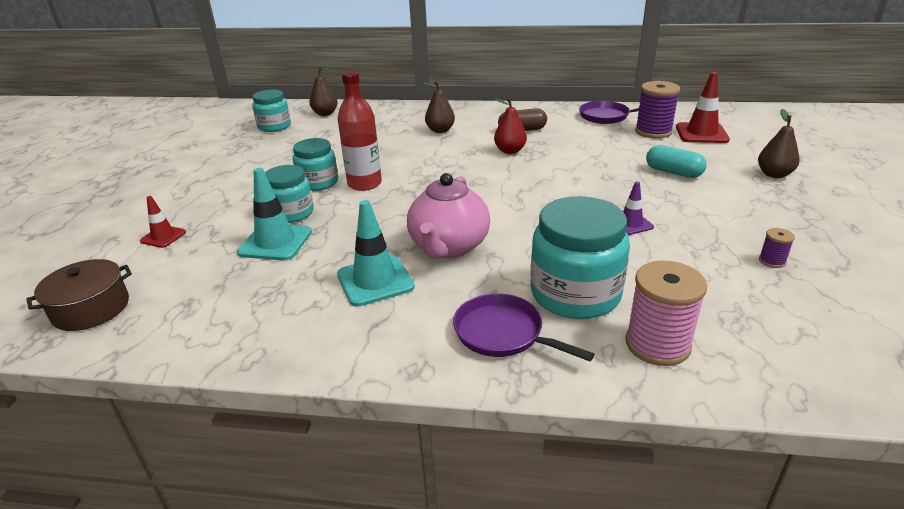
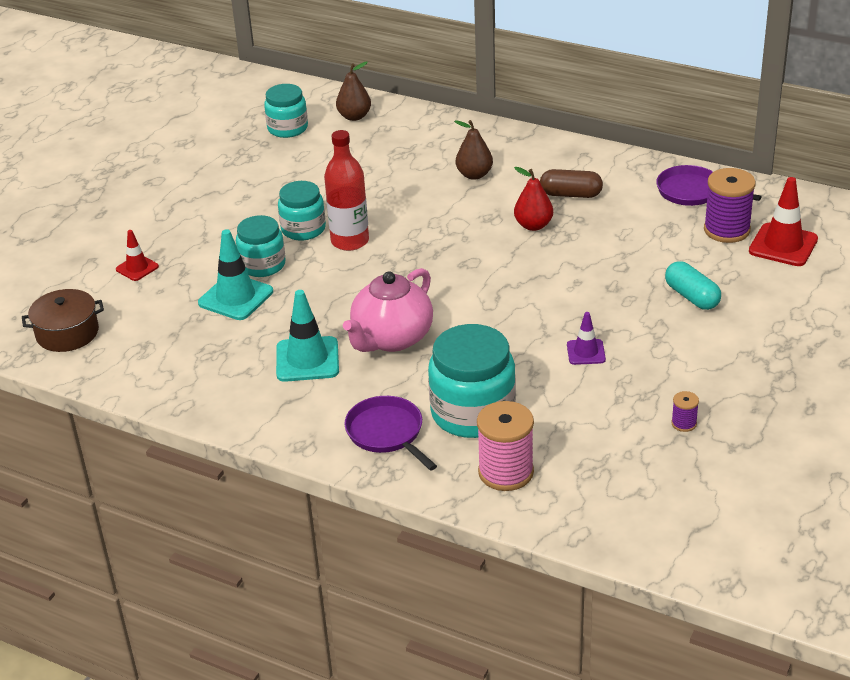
camera: 20 degrees right, 5 degrees up
(774, 174) = (803, 324): brown pear -> none

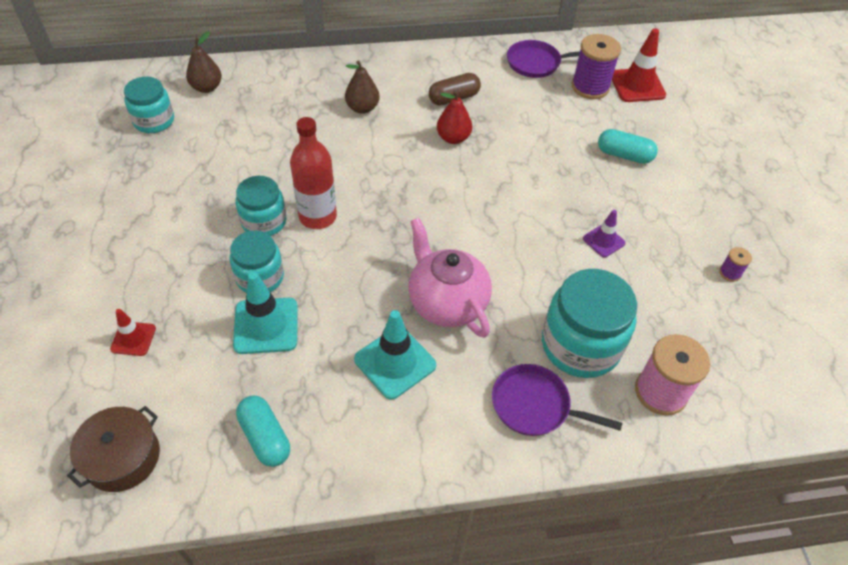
camera: 40 degrees left, 15 degrees up
(168, 363) = (265, 437): none -> turquoise capsule
(391, 339) = (446, 302): pink teapot -> pink teapot turned 150 degrees clockwise

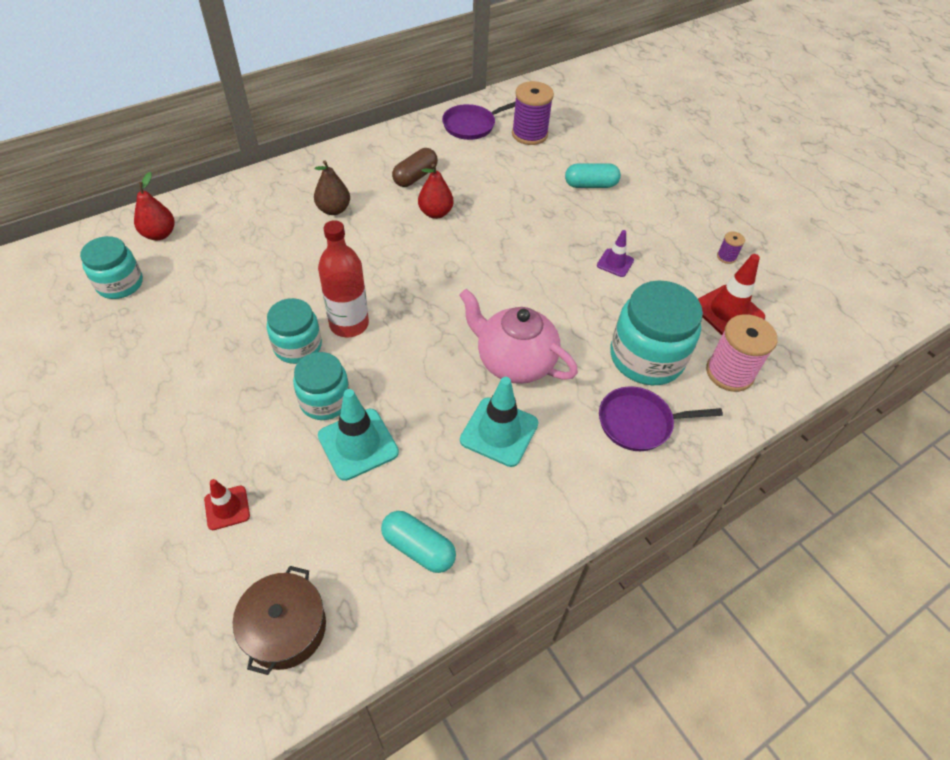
camera: 25 degrees left, 0 degrees up
(207, 87) = (159, 234): brown pear -> red pear
(637, 85) = (567, 122): red traffic cone -> red traffic cone (728, 311)

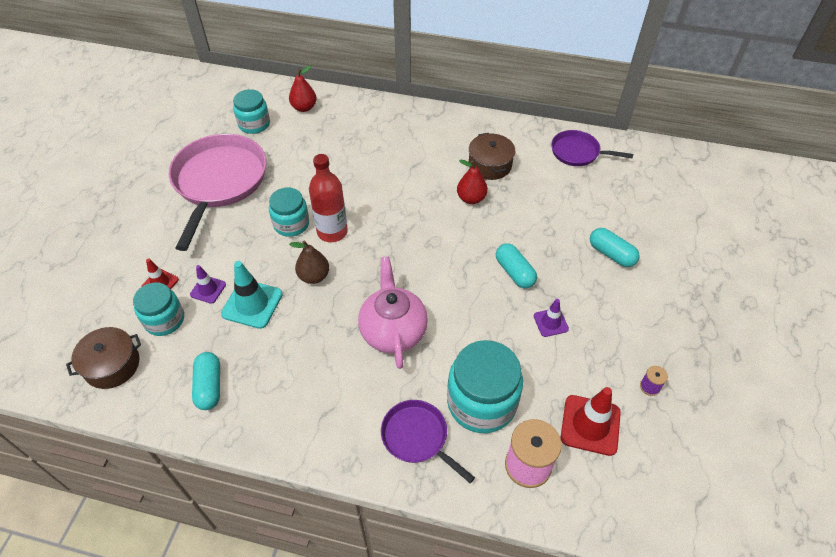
camera: 50 degrees right, 0 degrees up
(157, 364) = (219, 182): none -> pink pan
(292, 469) = (208, 289): none -> purple traffic cone
(325, 400) = (267, 266): turquoise jar -> turquoise jar (164, 320)
(334, 210) = (412, 154): brown pear -> brown pear (314, 276)
(415, 177) = (490, 165): brown capsule -> brown pot
(499, 432) = (329, 364): turquoise traffic cone -> none
(529, 134) = (614, 186): purple spool -> none
(543, 246) = (514, 272): none -> turquoise capsule

